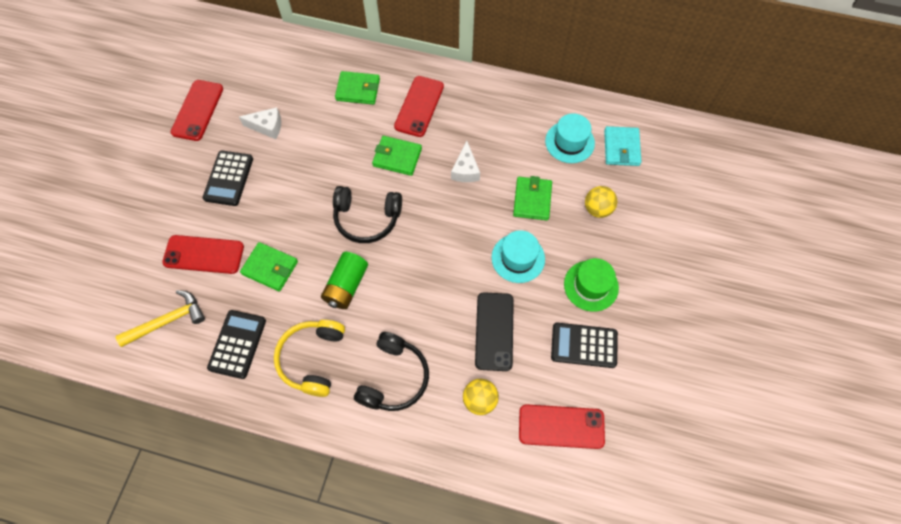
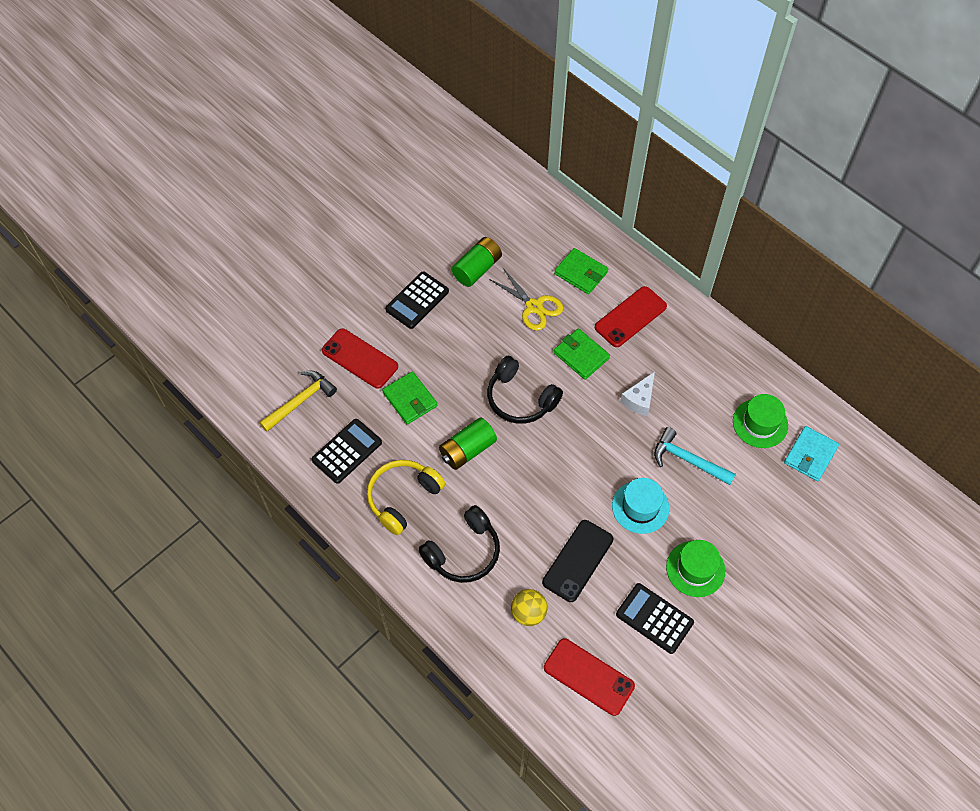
camera: 30 degrees right, 5 degrees down
(168, 320) = (301, 401): yellow hammer -> yellow hammer turned 45 degrees counterclockwise
(197, 110) = (423, 224): red phone -> none
(267, 127) = (477, 269): white cheese -> green battery
(334, 135) = (534, 307): none -> yellow scissors
(532, 200) = (687, 460): green wallet -> turquoise hammer
(569, 142) = (760, 423): turquoise hat -> green hat
(597, 209) = (747, 501): yellow ball -> none

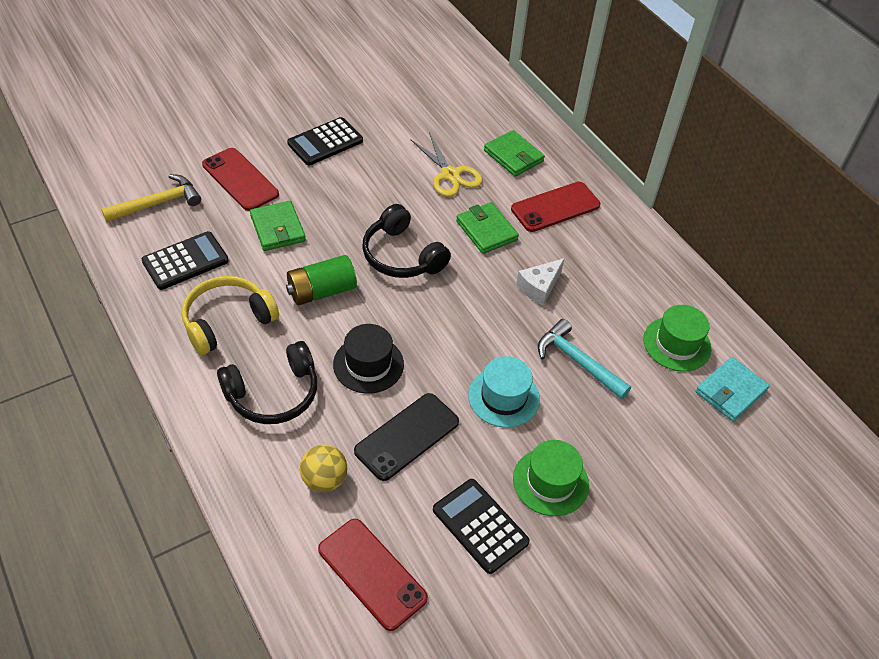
camera: 10 degrees right, 10 degrees down
(477, 269) = (401, 129): green battery -> none
(527, 506) = (368, 364): none -> black hat

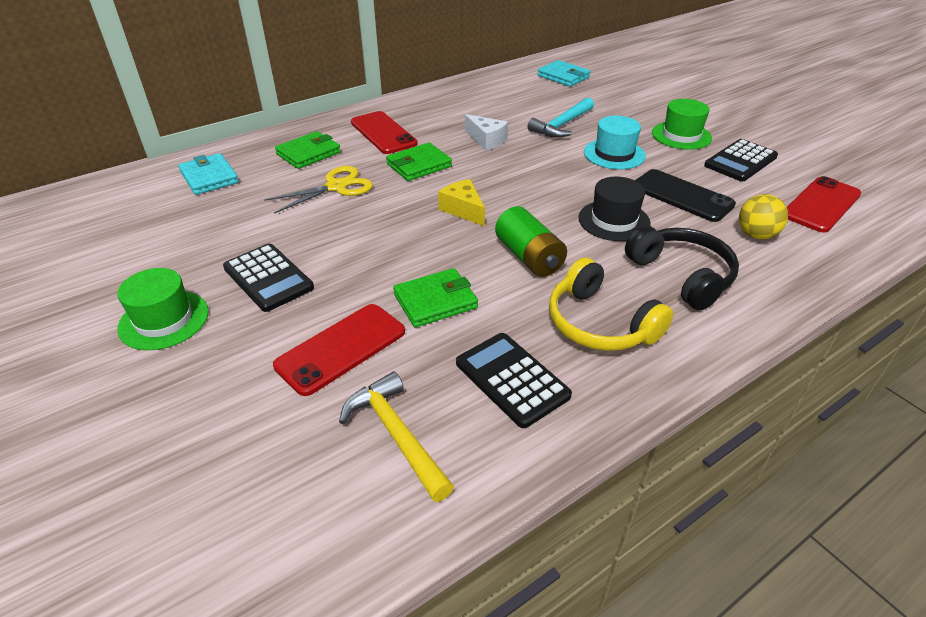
camera: 90 degrees left, 10 degrees down
(402, 256) = (463, 210): black headphones -> yellow cheese
(473, 100) = (209, 177): none -> turquoise wallet
(677, 344) = (528, 91): green hat -> green hat (164, 320)

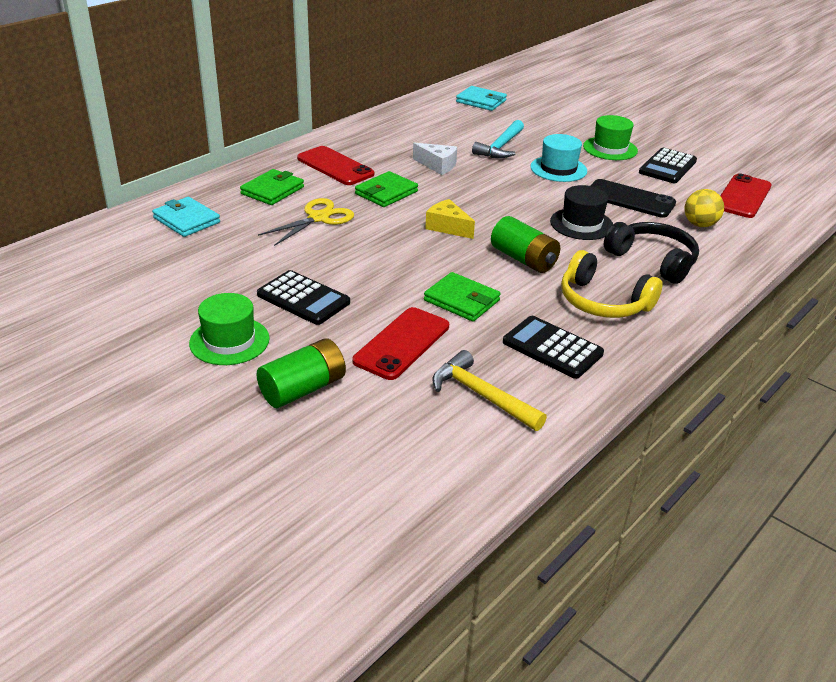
camera: 15 degrees left, 5 degrees down
(202, 393) = (303, 389): none -> green battery
(435, 301) = (462, 300): green wallet -> green wallet turned 75 degrees clockwise

